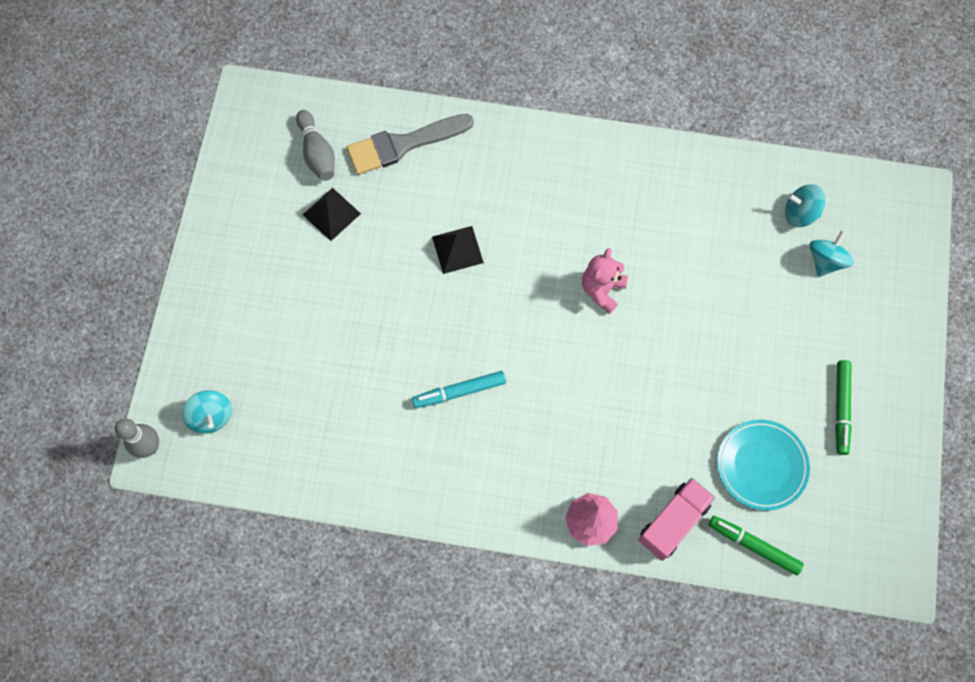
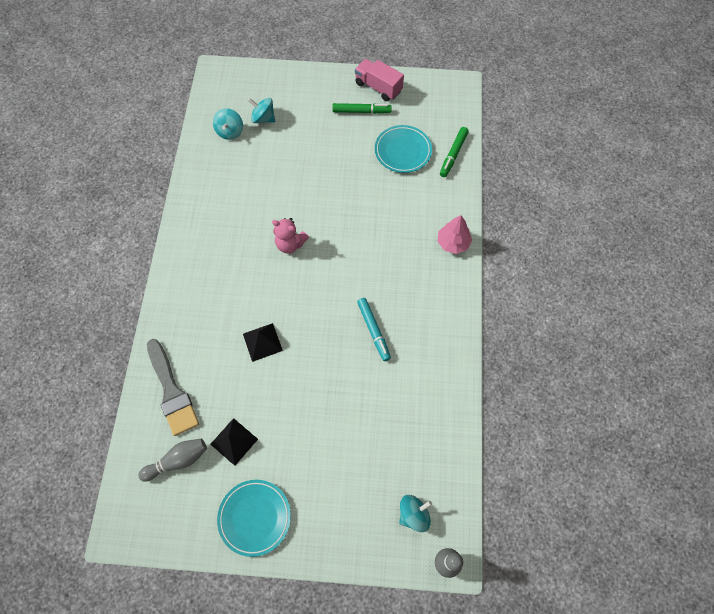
camera: 95 degrees left, 5 degrees down
(238, 235) = (255, 517): none -> turquoise plate
(673, 522) = (446, 197): pink truck -> pink truck (378, 87)

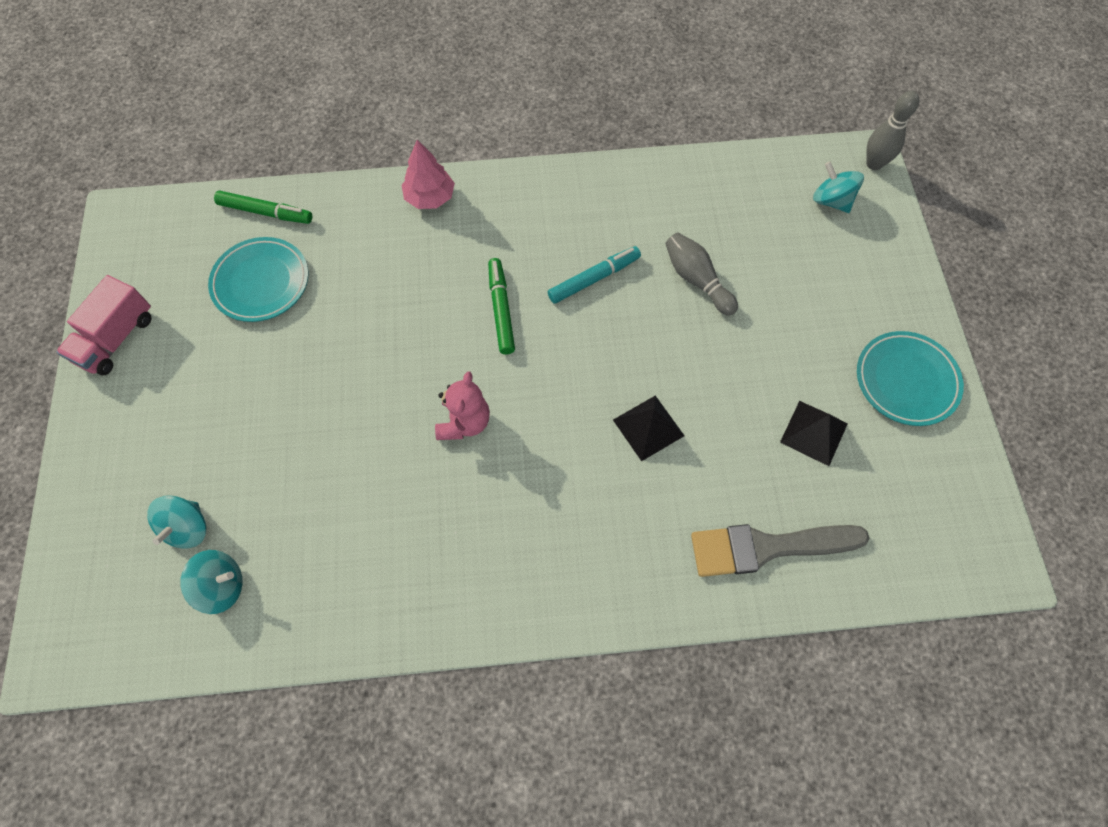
camera: 100 degrees left, 0 degrees up
(172, 391) = (767, 547): grey brush -> grey brush turned 150 degrees counterclockwise
(178, 461) = (869, 506): grey bowling pin -> grey bowling pin (697, 280)
(361, 111) = (173, 357): green marker -> green marker (501, 309)

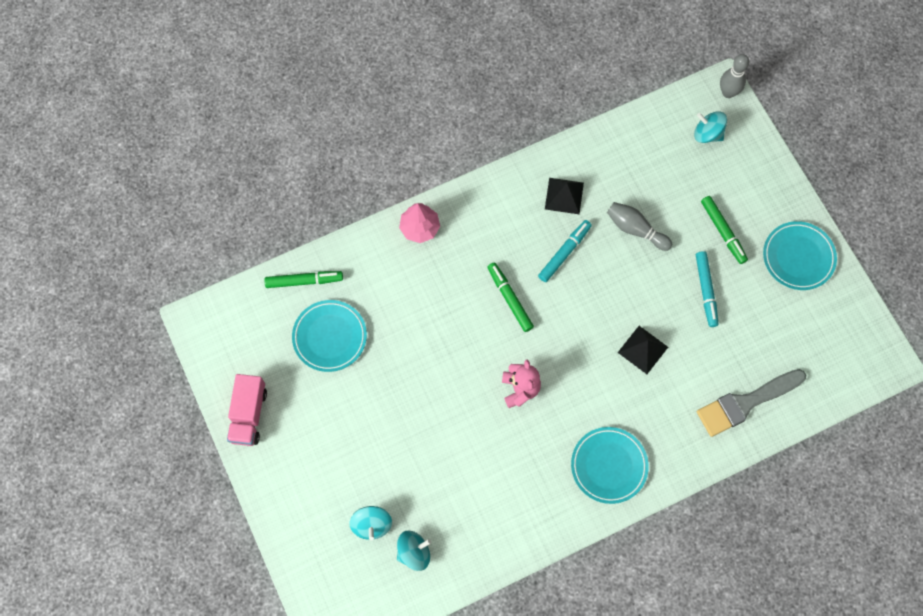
camera: 20 degrees left, 5 degrees up
(539, 565) = (609, 466): none -> turquoise plate
(763, 382) = (706, 291): none -> turquoise marker
(812, 318) = (723, 232): none -> green marker
(814, 432) = (750, 315): black pyramid -> black pyramid (564, 195)

